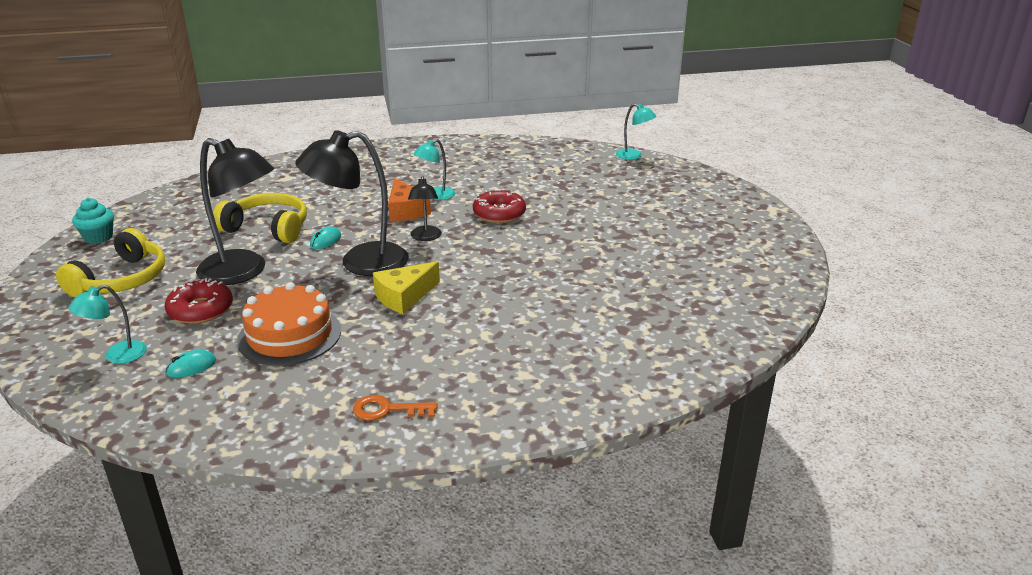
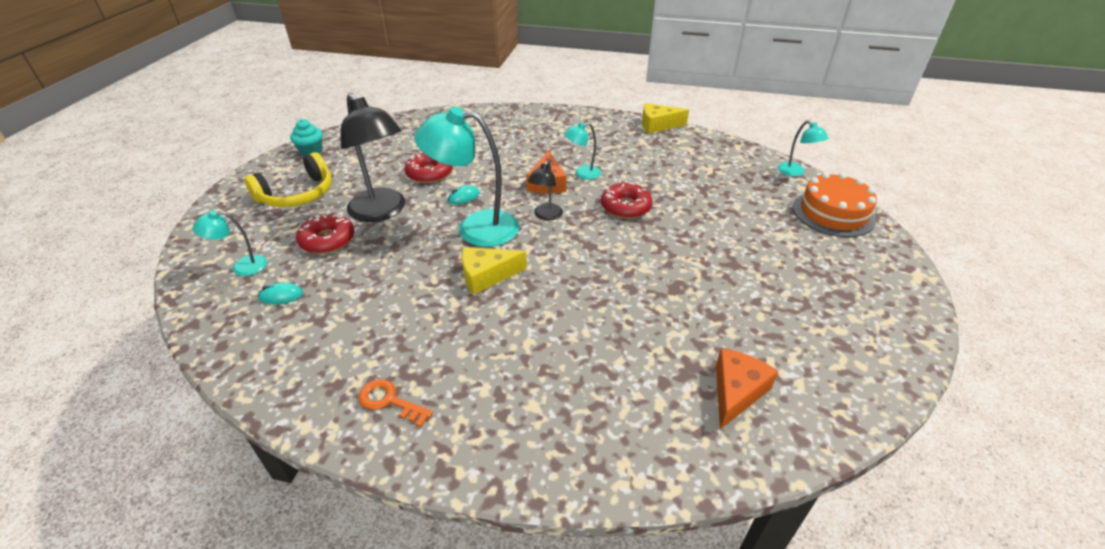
camera: 25 degrees right, 10 degrees up
(268, 228) = (429, 173): yellow headphones -> red donut
(290, 335) = (371, 288): orange cake -> orange cake (833, 213)
(360, 263) = (475, 228): black lamp -> turquoise lamp
(482, 141) = (657, 125): none -> yellow cheese
(683, 319) = (736, 392): none -> orange cheese

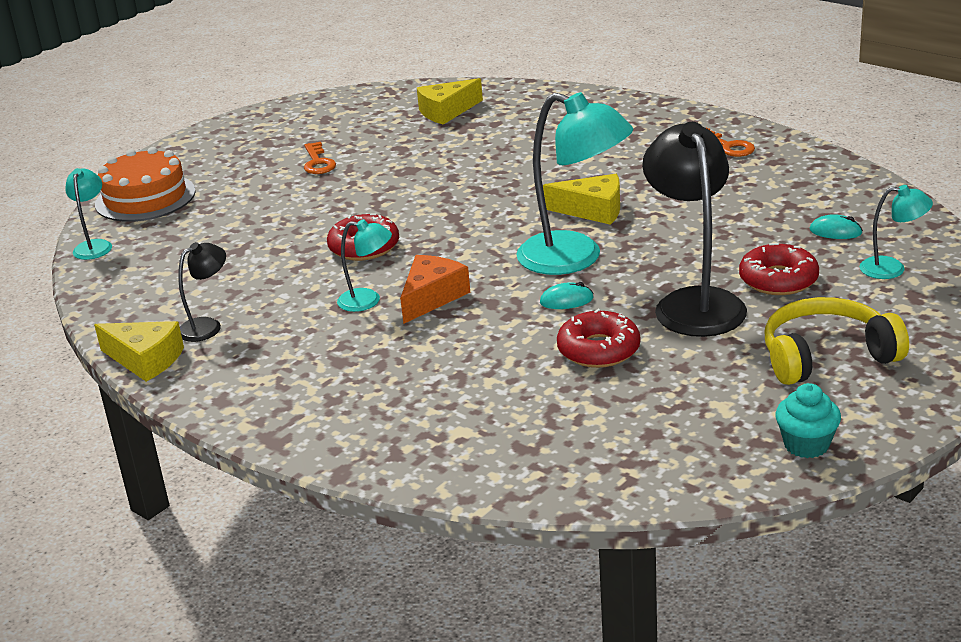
camera: 150 degrees left, 10 degrees down
(546, 216) = (474, 256): black lamp -> black lamp (207, 326)
(736, 392) = (446, 111): orange cheese -> yellow cheese
(763, 278) = (318, 162): none -> orange key

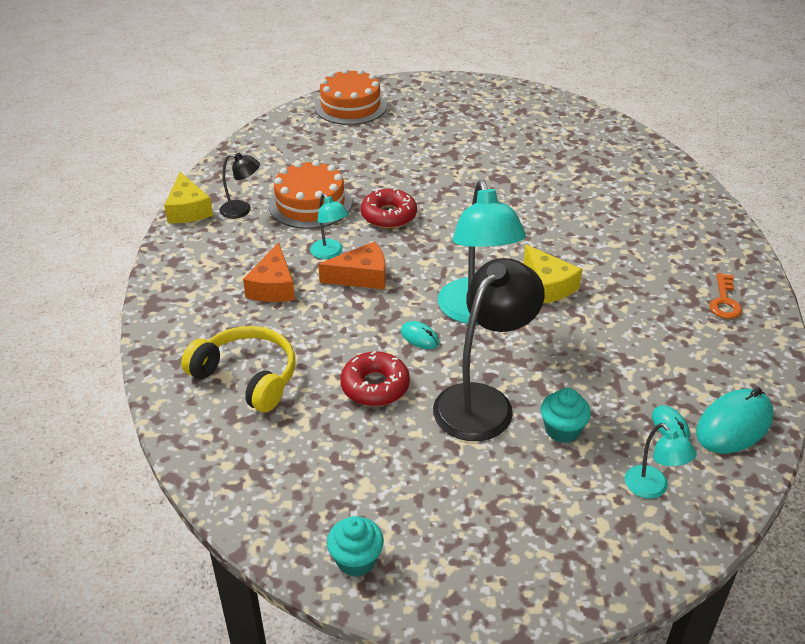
camera: 45 degrees right, 10 degrees up
(94, 246) = (282, 121): turquoise lamp -> none
(269, 282) = (310, 204): none -> orange cake
(318, 162) = (465, 139): orange key -> none
(366, 353) = (273, 286): none -> orange cheese
(446, 111) = (595, 149): yellow cheese -> none
(778, 280) = (562, 430): red donut -> turquoise cupcake
(826, 356) = (484, 512): yellow headphones -> yellow headphones (247, 377)
(868, 205) = (733, 425): none -> turquoise mouse

